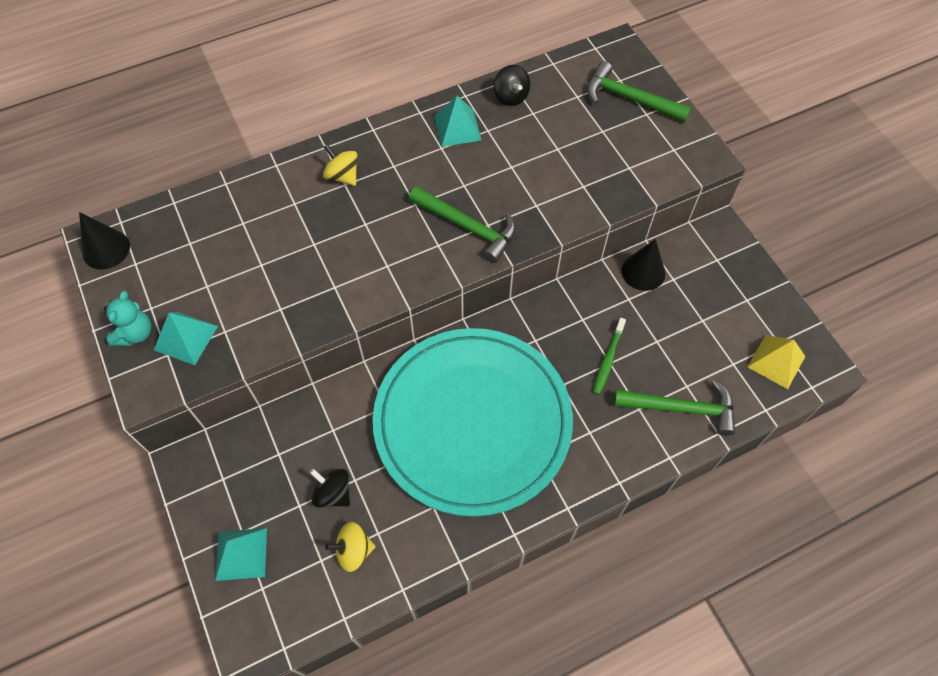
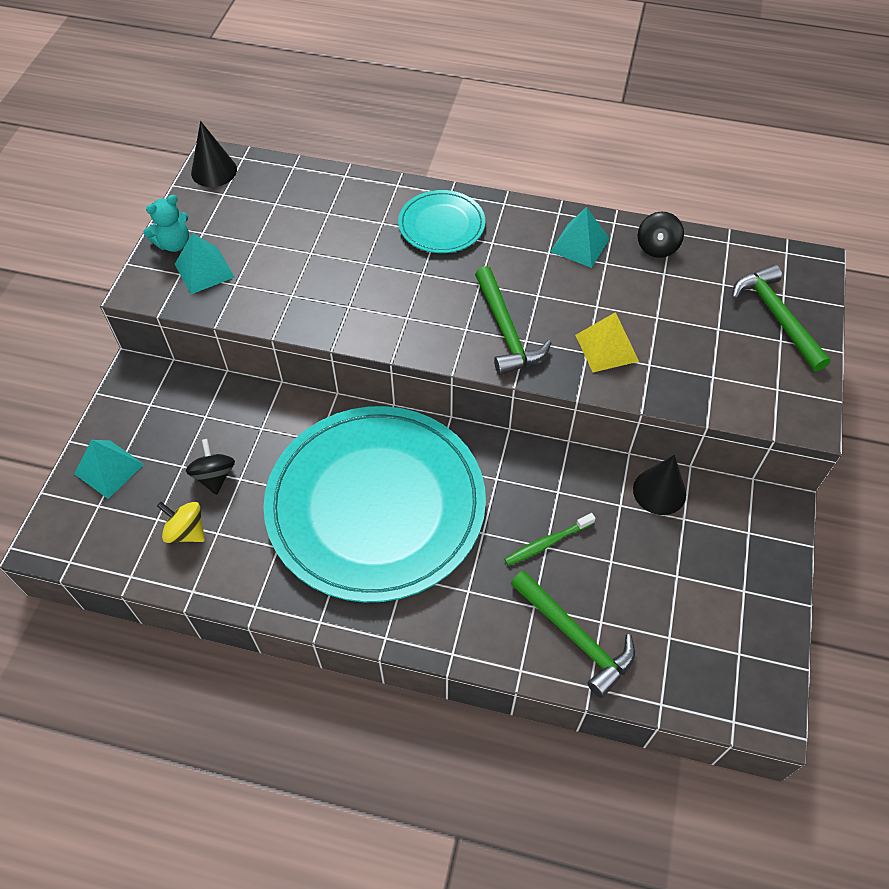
camera: 40 degrees right, 5 degrees down
(342, 176) = (441, 225): yellow spinning top -> turquoise plate
(776, 361) = (718, 669): yellow pyramid -> yellow pyramid (606, 348)

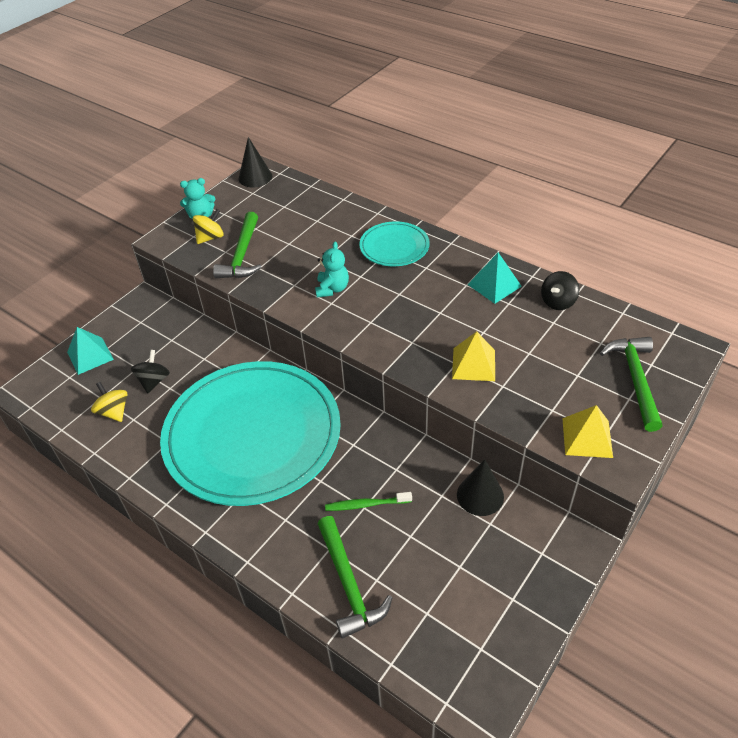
camera: 25 degrees right, 10 degrees down
(204, 270) = (210, 237): turquoise pyramid -> yellow spinning top
(398, 299) = (332, 289): none -> turquoise teddy bear
(506, 331) = (400, 331): green hammer -> green hammer (242, 255)
(761, 397) = (587, 437): none -> yellow pyramid

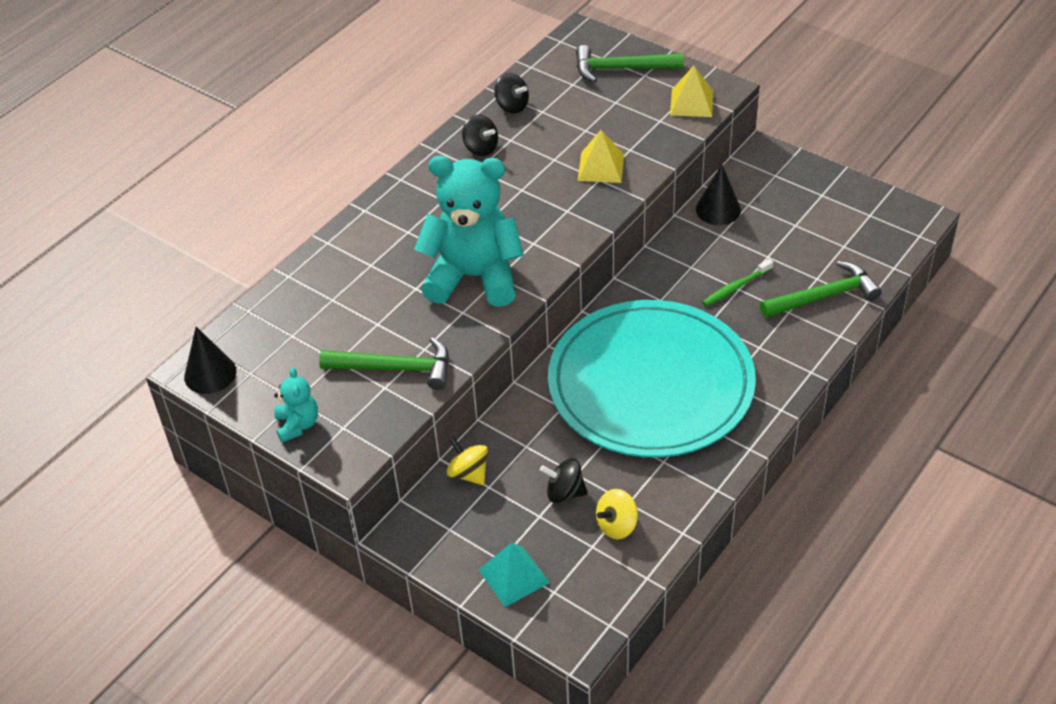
camera: 90 degrees left, 0 degrees up
(210, 237) = (351, 407): yellow spinning top -> yellow spinning top (468, 473)
(332, 289) = (474, 277): turquoise teddy bear -> turquoise teddy bear, size x2.24
(366, 504) = (736, 287): green toothbrush -> green toothbrush turned 60 degrees clockwise
(394, 247) = (401, 226): turquoise plate -> none
(494, 285) = (481, 148): turquoise pyramid -> black spinning top

